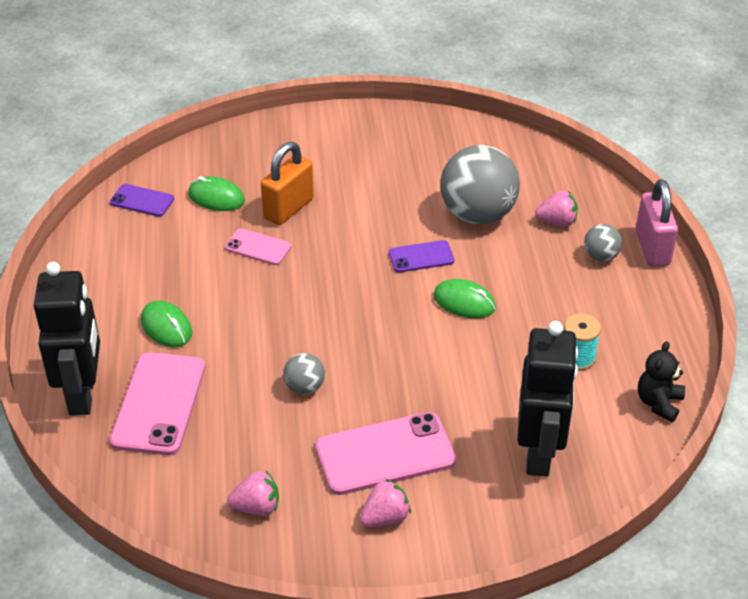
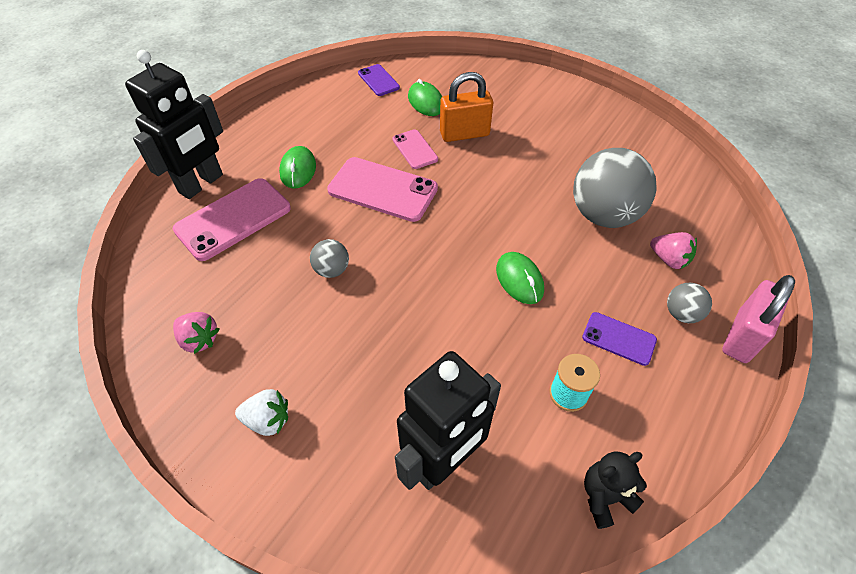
camera: 40 degrees right, 10 degrees up
(385, 454) = (326, 365): pink phone -> pink phone (382, 190)
(385, 517) = (268, 420): pink strawberry -> white strawberry
(421, 257) = (523, 223): purple phone -> purple phone (619, 338)

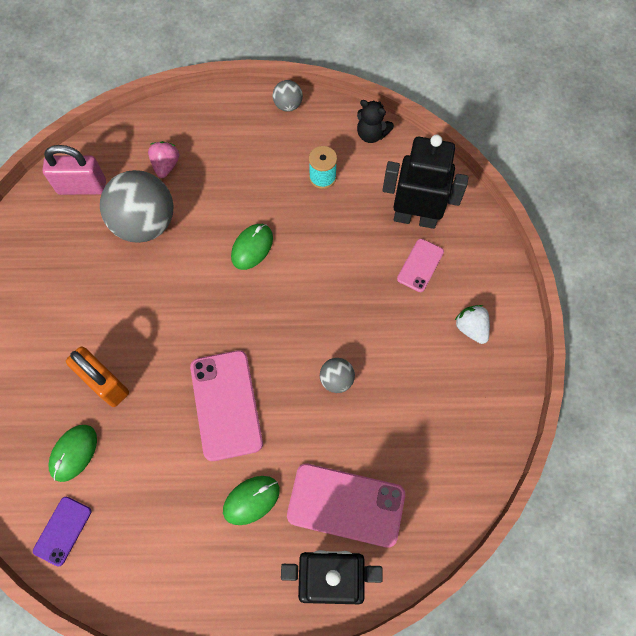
camera: 125 degrees left, 15 degrees up
(199, 340) = (460, 422): pink strawberry -> none
(415, 149) = (155, 413): pink phone -> pink phone (420, 265)
(619, 338) = (260, 168): purple phone -> none
(681, 314) = (213, 142): grey ball -> grey ball (288, 105)
(742, 336) = (209, 105): pink padlock -> pink padlock (82, 187)

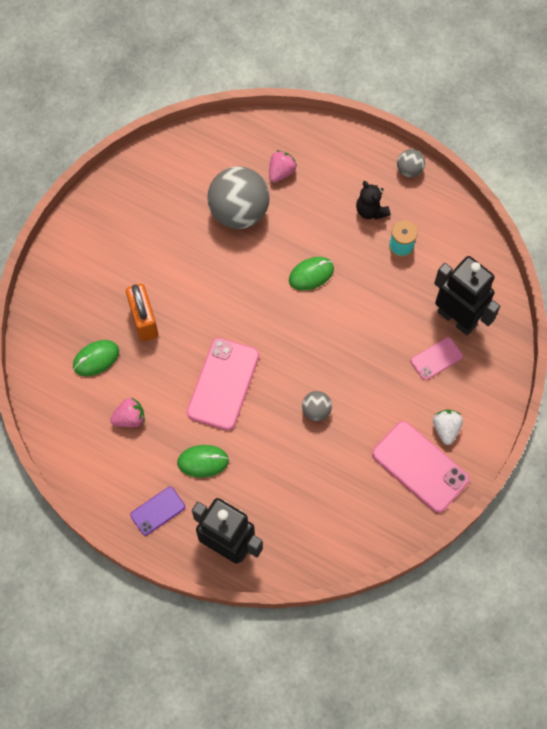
camera: 30 degrees right, 0 degrees up
(62, 531) = (61, 408): purple phone -> purple phone (157, 511)
(82, 187) = (206, 157): pink padlock -> none
(146, 498) = (130, 418): none -> pink strawberry
(346, 505) = (269, 503): pink phone -> pink phone (420, 467)
(371, 134) = (464, 230): black teddy bear -> black teddy bear (371, 210)

